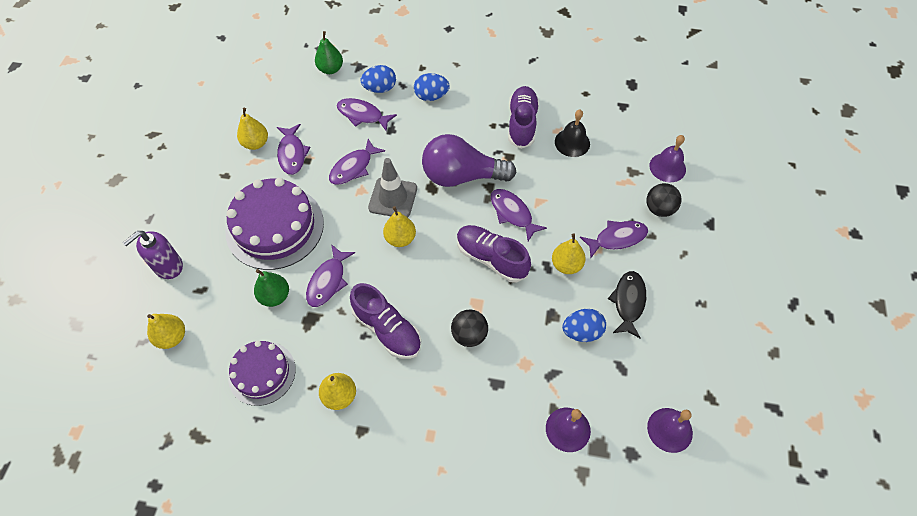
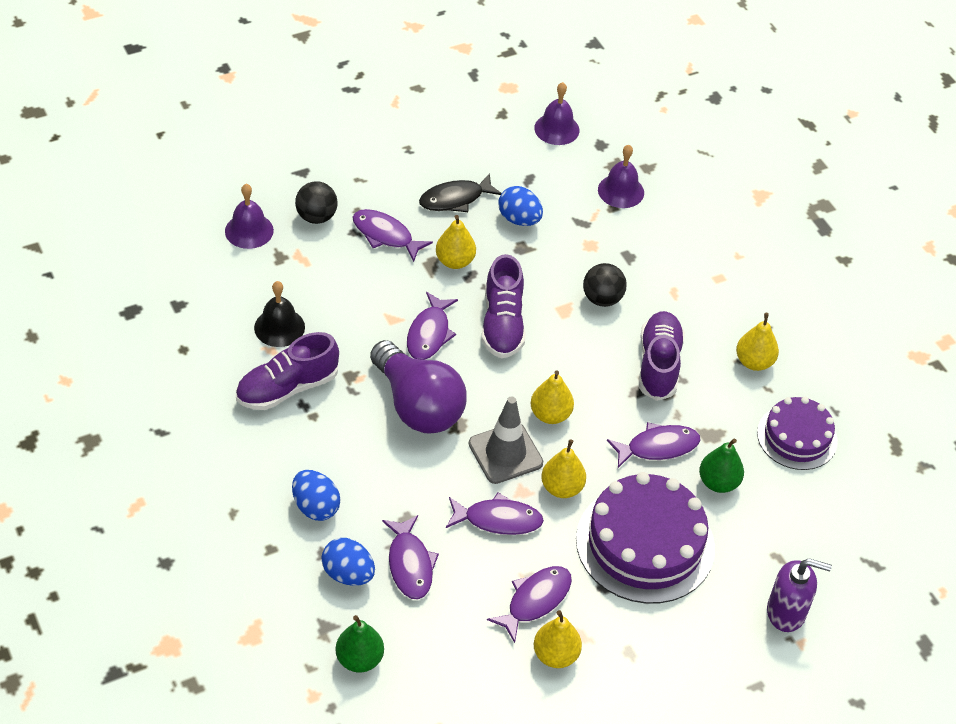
camera: 130 degrees left, 10 degrees down
(172, 337) = (845, 541): yellow pear -> yellow pear (562, 488)

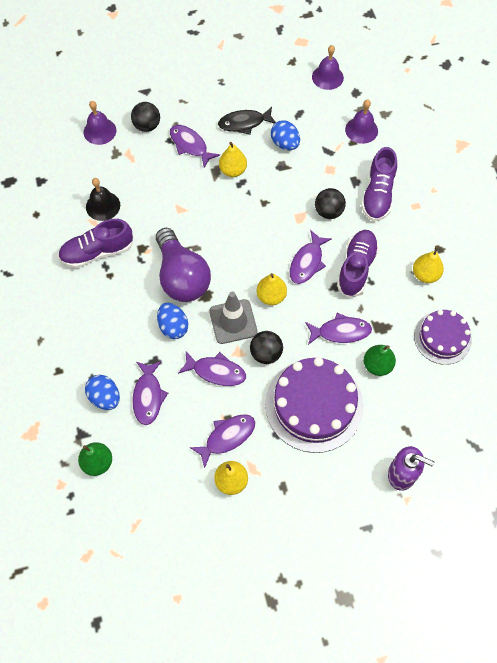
camera: 15 degrees right, 15 degrees up
(315, 507) = (95, 344): blue egg -> blue egg (173, 327)
(429, 334) = (202, 223): purple fish -> purple fish (307, 262)
(502, 324) = (254, 222): purple shoe -> purple shoe (377, 195)
(562, 488) = (266, 353): yellow pear -> black ball

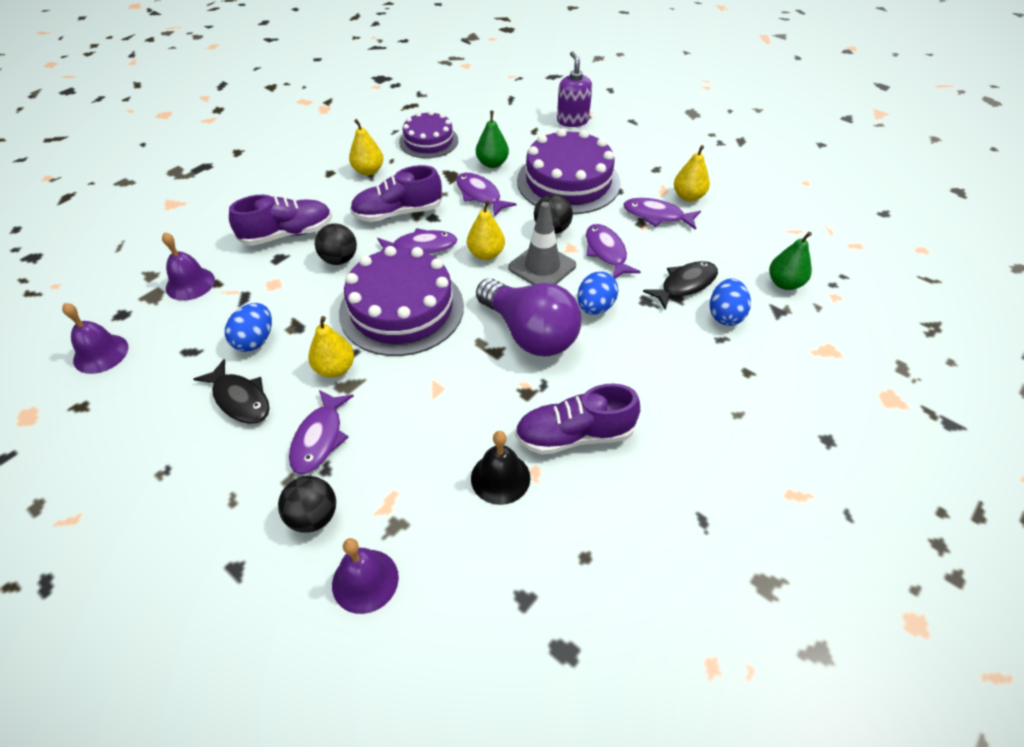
camera: 125 degrees left, 15 degrees down
(97, 252) = (574, 435): purple shoe -> purple shoe turned 135 degrees clockwise
(148, 396) = (685, 285): purple fish -> black fish
(182, 277) = (530, 333): purple light bulb -> purple light bulb turned 105 degrees clockwise
(255, 223) = (401, 309): none -> purple cake

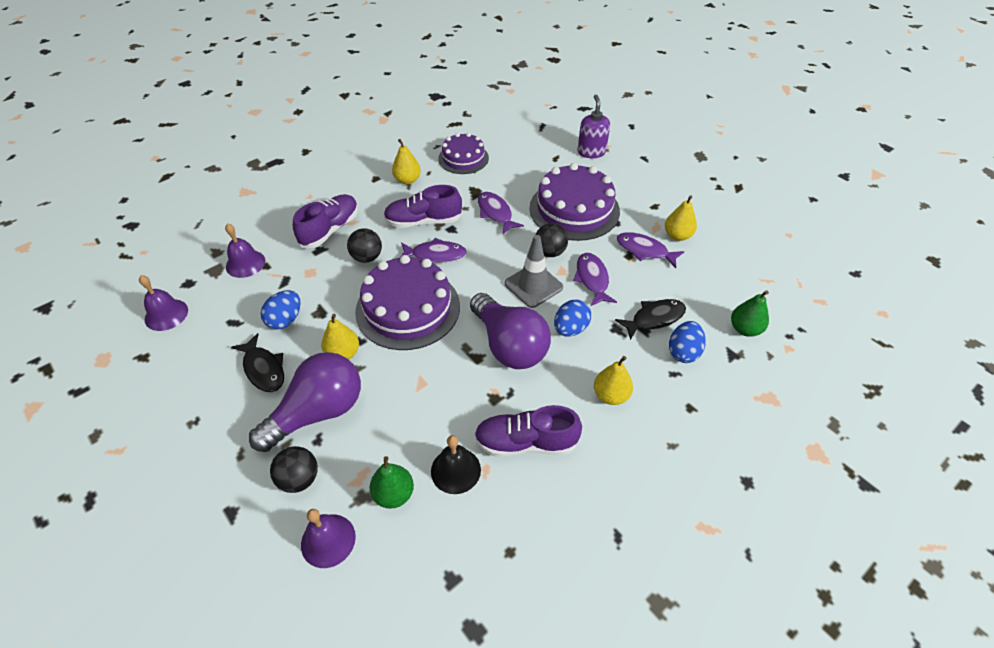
camera: 10 degrees right, 0 degrees up
(288, 234) = (330, 229): purple shoe -> purple shoe turned 45 degrees counterclockwise
(319, 438) = (318, 412): purple fish -> purple light bulb
(486, 254) = (488, 268): yellow pear -> yellow pear (610, 395)
(492, 163) = (512, 185): green pear -> green pear (394, 494)

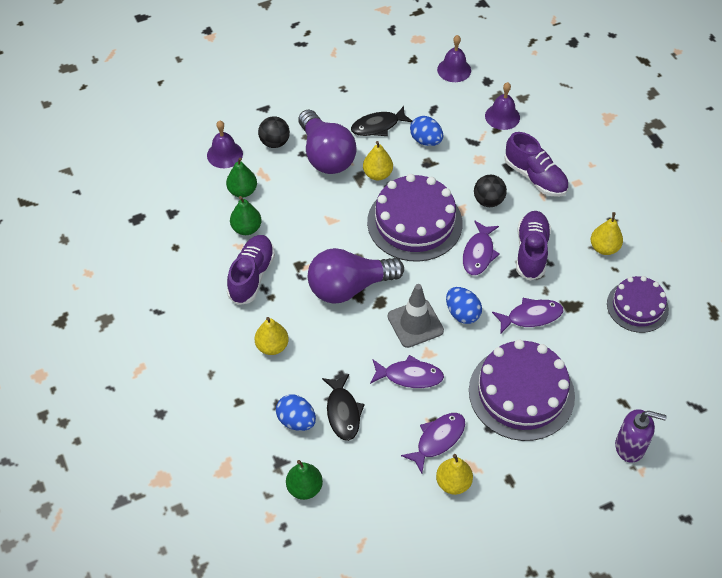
camera: 105 degrees right, 5 degrees up
(455, 470) = (246, 228): black bell -> green pear
(550, 252) = (458, 350): black ball -> none
(570, 329) = (352, 338): blue egg -> blue egg (462, 313)

